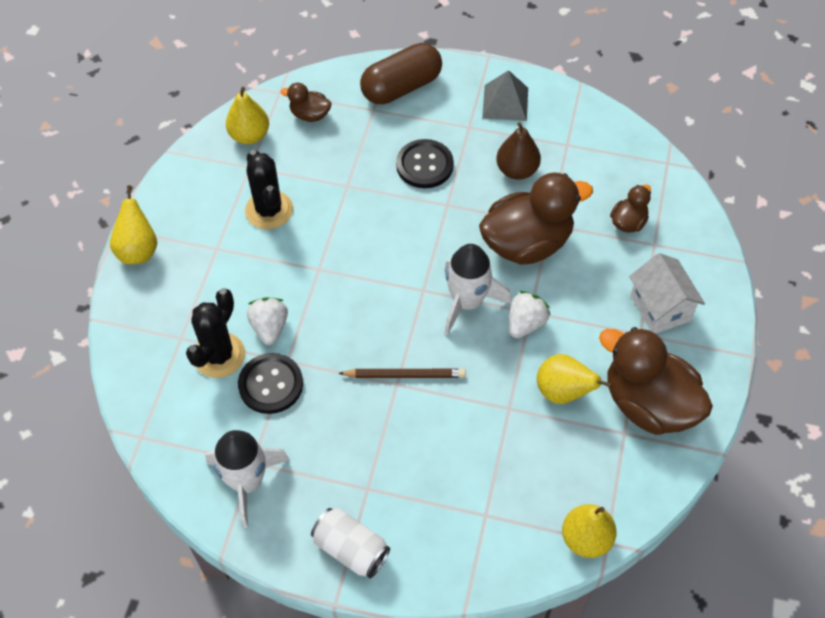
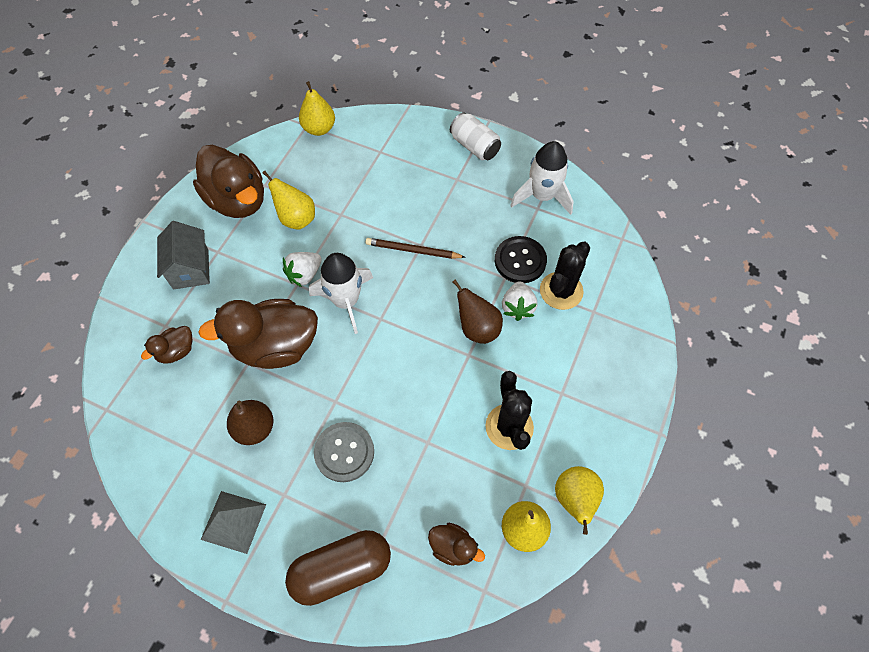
camera: 170 degrees left, 5 degrees up
(138, 250) = (637, 404): yellow pear -> yellow pear (574, 499)
(313, 297) = (477, 328): none -> brown pear
(424, 165) = (344, 452): black button -> grey button
(660, 308) = (191, 269): white house -> grey house

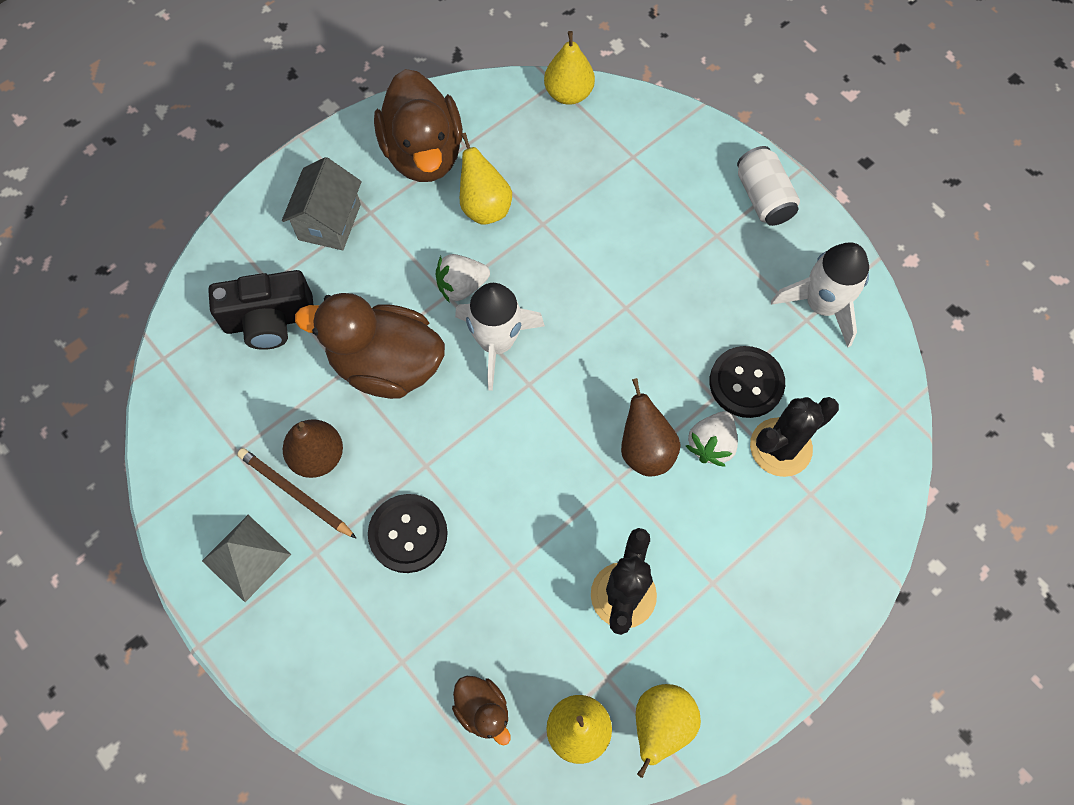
camera: 25 degrees right, 5 degrees up
(176, 351) = (269, 321): brown duck -> black camera
(341, 569) = (342, 673): brown capsule -> none
(344, 452) = (408, 534): grey button -> black button
(413, 251) = (612, 311): brown pencil -> brown pencil (295, 494)

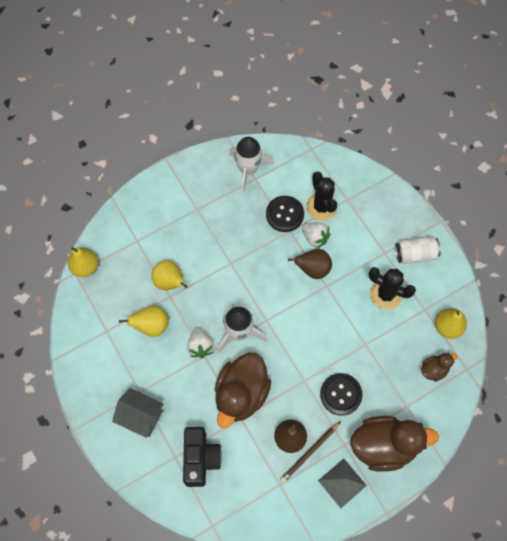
camera: 80 degrees left, 0 degrees up
(423, 153) = (106, 355): brown duck -> brown duck (384, 446)
(660, 724) = (448, 290): yellow pear -> yellow pear (170, 282)
(763, 198) = (179, 181): white can -> white can (415, 254)

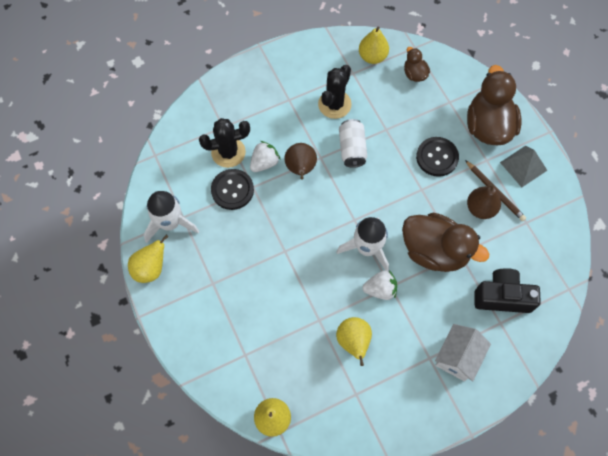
camera: 85 degrees left, 0 degrees up
(141, 416) = (457, 357): grey house -> white house
(170, 282) = (301, 319): yellow pear -> yellow pear (151, 268)
(415, 254) = (293, 72): white can -> white can (352, 149)

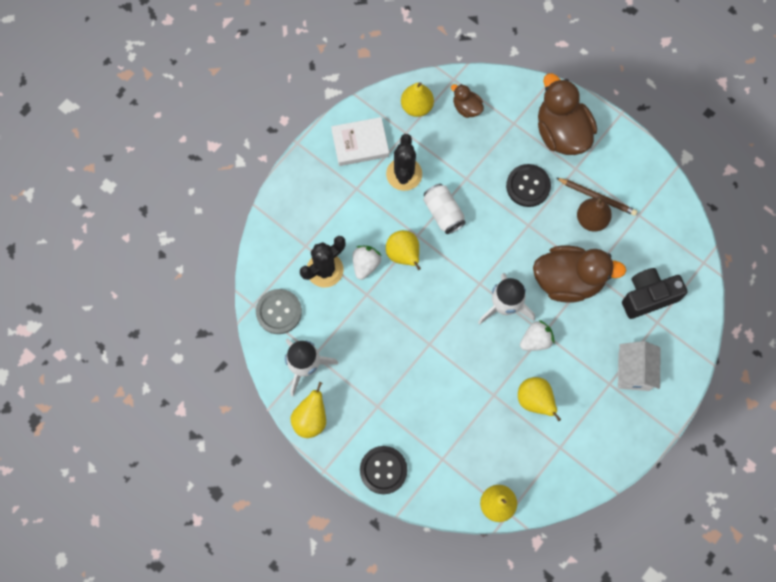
camera: 25 degrees left, 5 degrees up
(172, 169) = (279, 312): none -> grey button
(232, 190) = (348, 306): black button -> black button (383, 470)
(300, 168) = (404, 255): brown pear -> yellow pear
(310, 66) = (360, 143): none -> white book
(523, 166) = (612, 159): grey pyramid -> none

